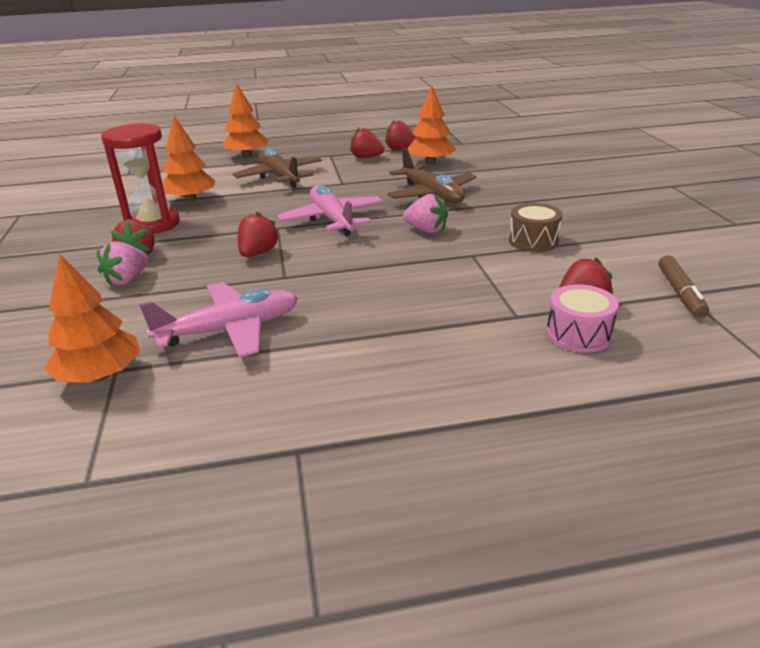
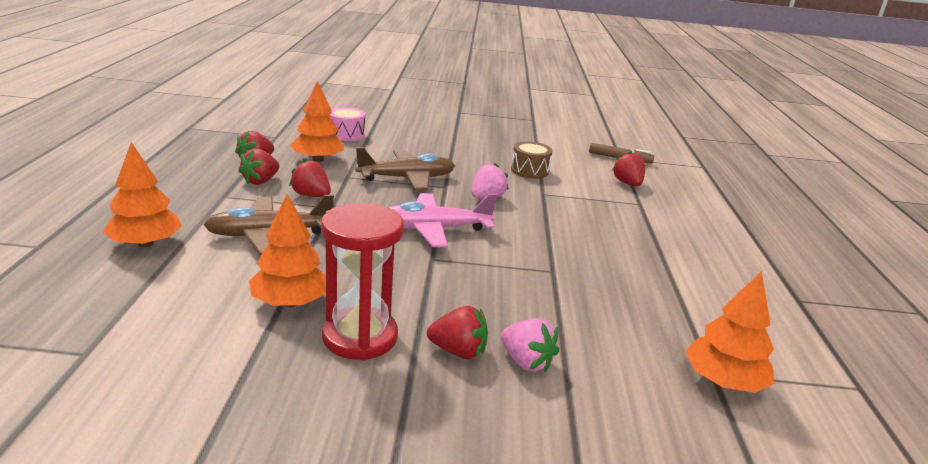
camera: 80 degrees left, 5 degrees down
(230, 330) = (648, 308): pink plane -> none
(258, 253) = (494, 277): red strawberry -> red strawberry (311, 195)
(578, 334) = (664, 194): pink drum -> pink drum (346, 134)

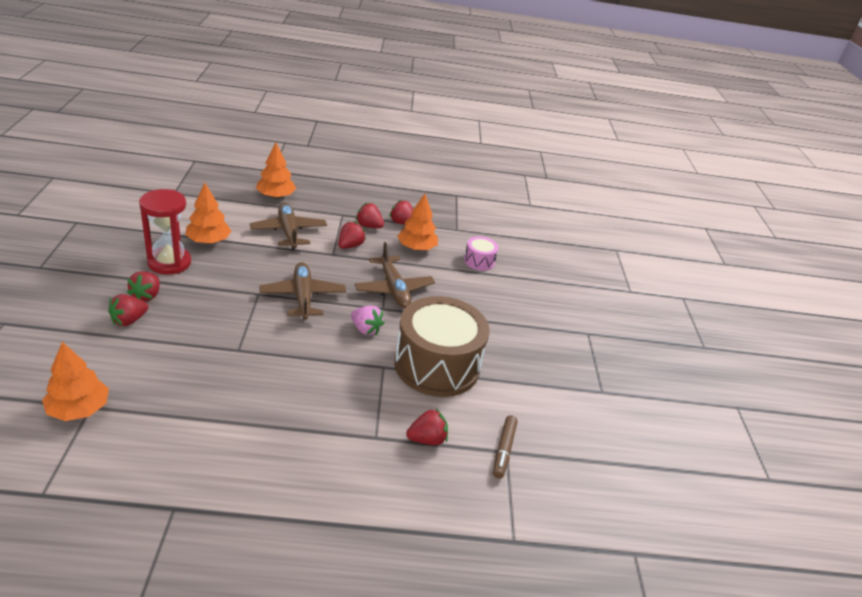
camera: 85 degrees right, 10 degrees up
(433, 229) = (303, 297): pink plane -> brown plane
(526, 362) = (129, 320): pink strawberry -> red strawberry
(529, 170) = (437, 365): brown drum -> brown drum, size x2.26

